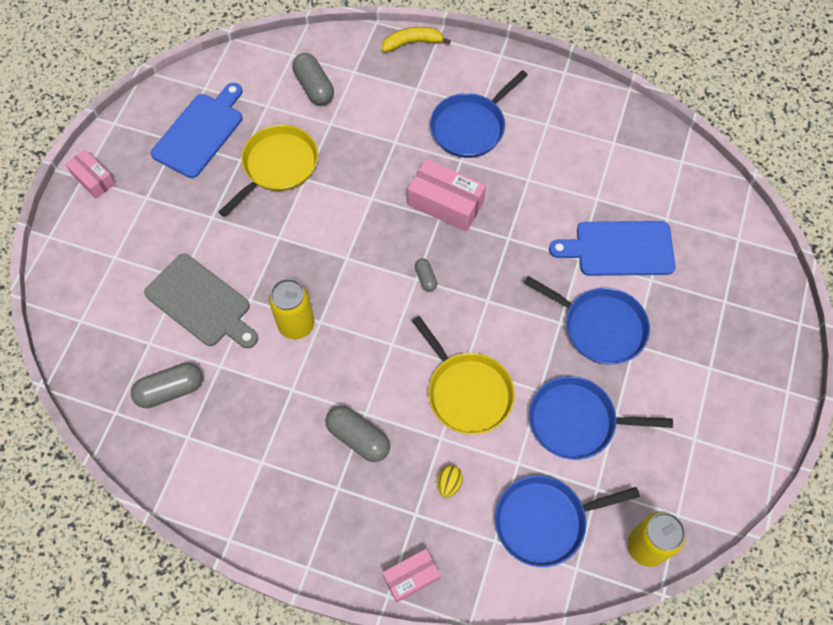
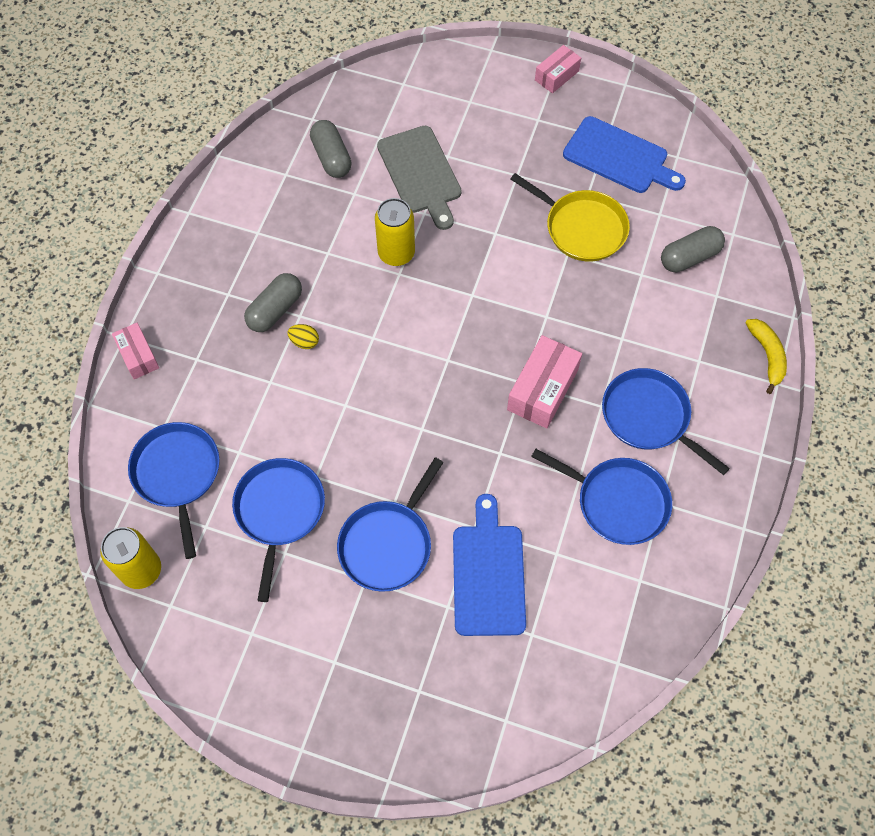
camera: 90 degrees right, 0 degrees up
(201, 303) = (420, 174): grey cutting board -> grey cutting board turned 60 degrees counterclockwise
(425, 278) = (448, 369): grey capsule -> none
(449, 484) = (223, 388): yellow egg -> yellow egg (304, 342)
(467, 392) = (317, 406): yellow pan -> none
(548, 153) = (617, 502): none -> blue pan

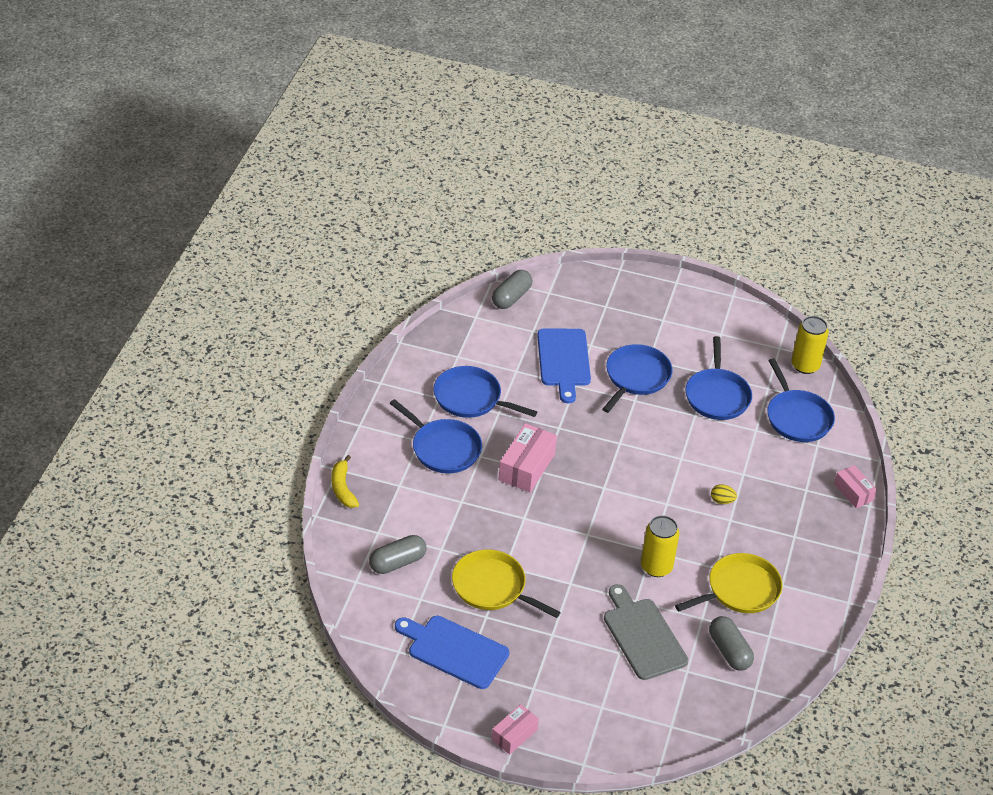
camera: 175 degrees right, 20 degrees down
(275, 310) = (751, 524): grey capsule -> grey capsule (511, 297)
(306, 226) = (740, 590): none -> yellow pan

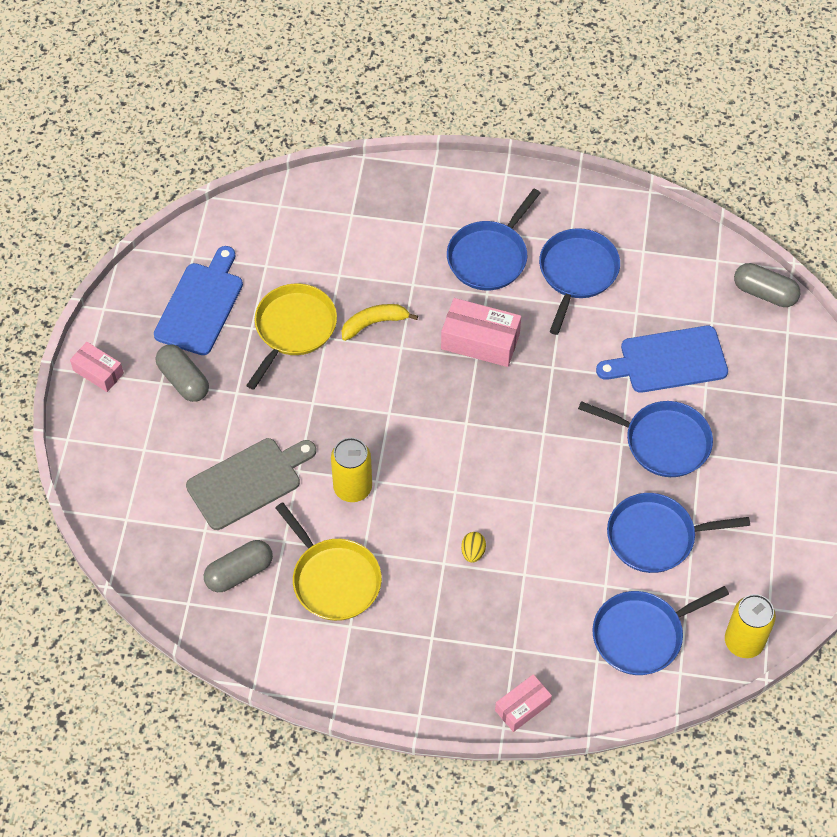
camera: 85 degrees right, 15 degrees up
(343, 488) = (408, 174): yellow banana -> yellow banana (374, 323)
(397, 562) = (312, 238): grey capsule -> grey capsule (183, 380)

